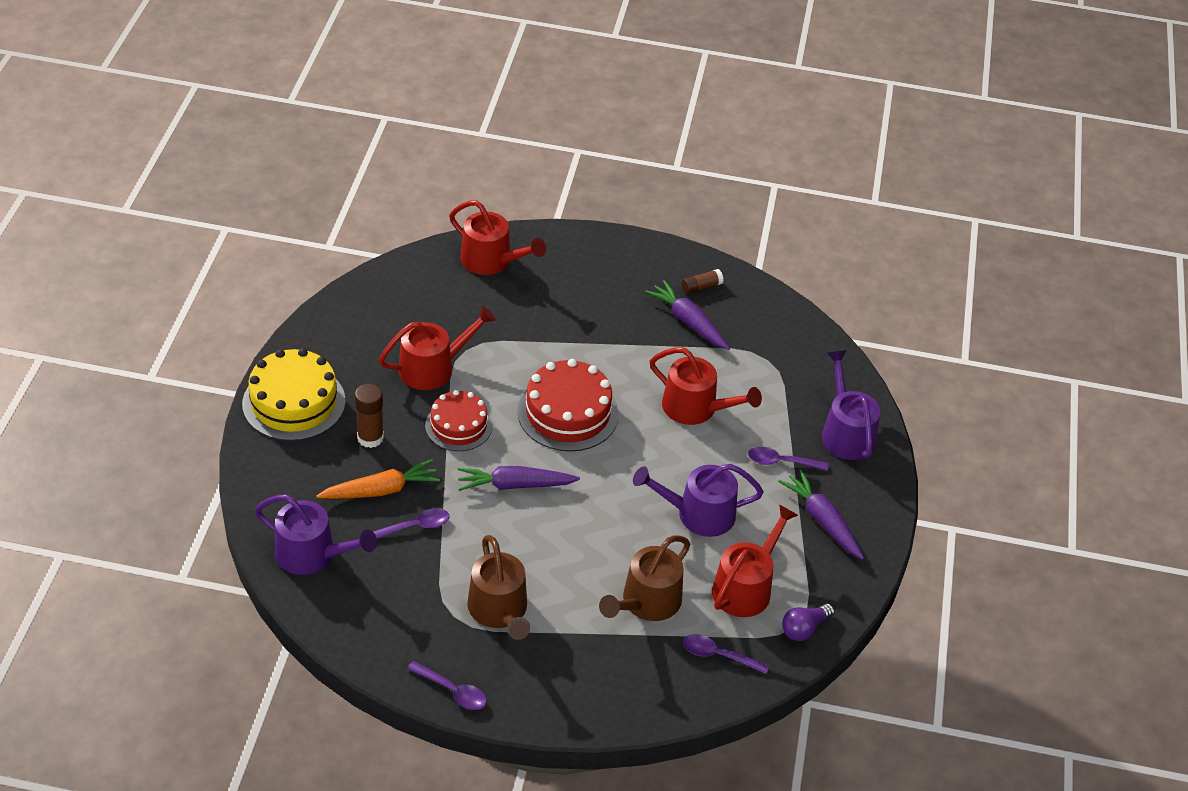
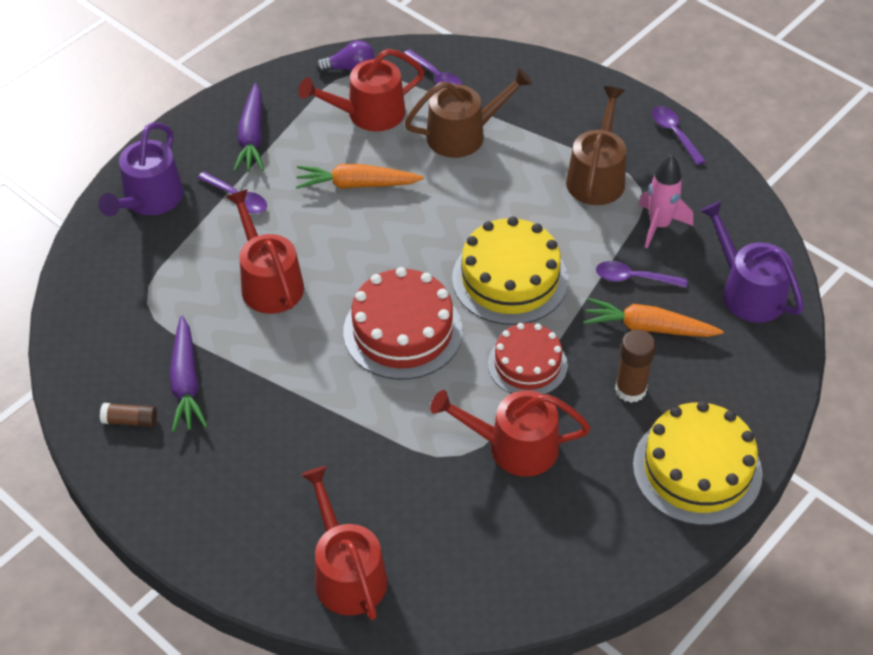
camera: 145 degrees left, 5 degrees up
(417, 585) = (659, 225): none -> pink rocket
(515, 485) = (510, 279): purple carrot -> yellow cake
(698, 514) = (356, 184): purple watering can -> orange carrot

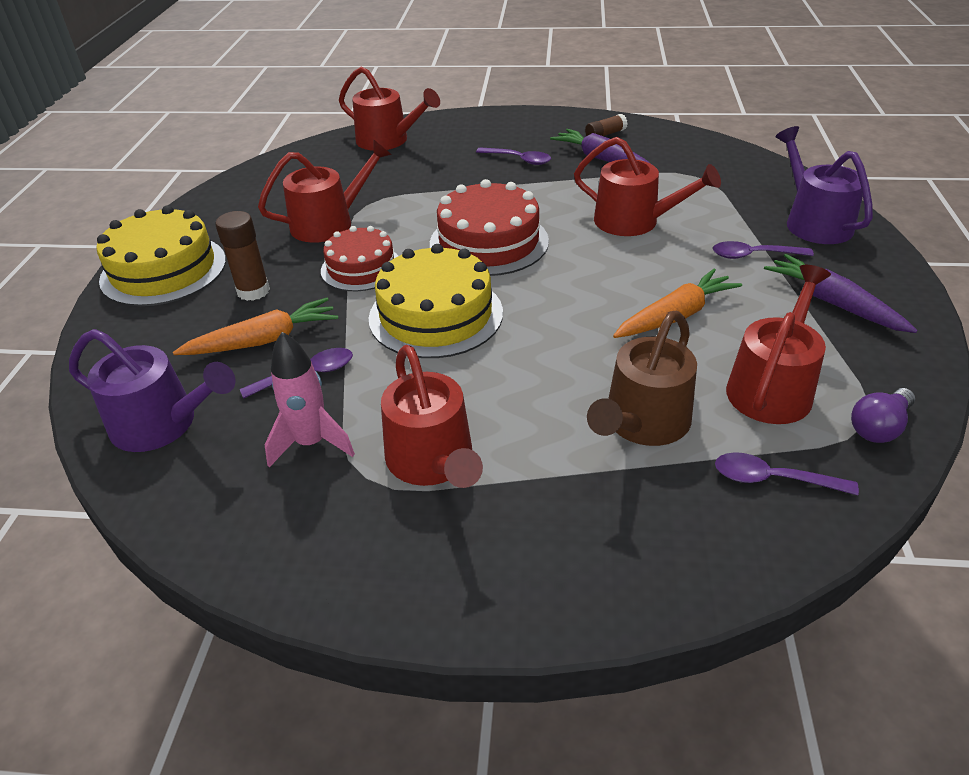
camera: 145 degrees right, 10 degrees down
(597, 177) = (433, 461): brown watering can -> red watering can
(674, 133) = (370, 591): purple spoon -> purple spoon (519, 160)

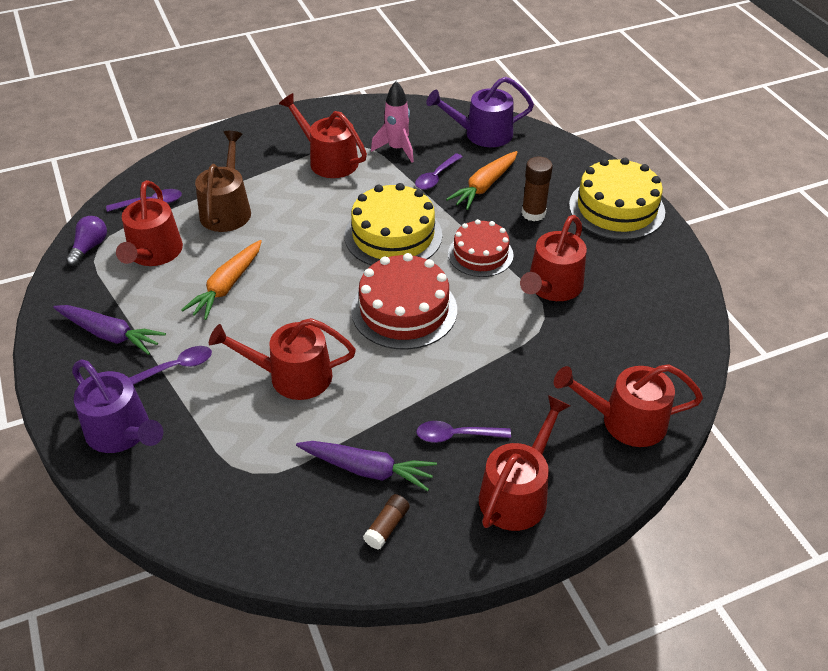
camera: 150 degrees right, 5 degrees up
(503, 129) = (517, 493): none -> red watering can

